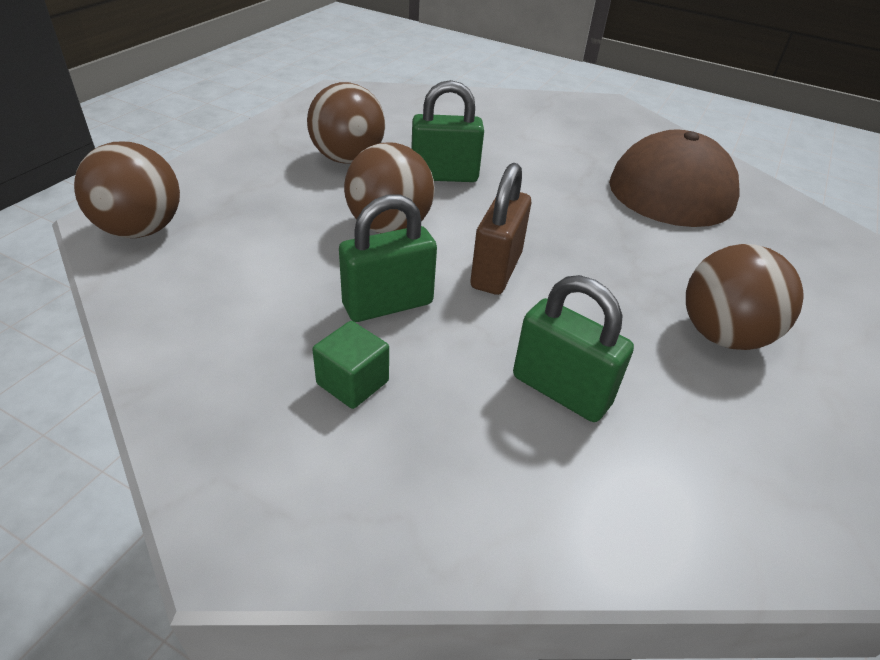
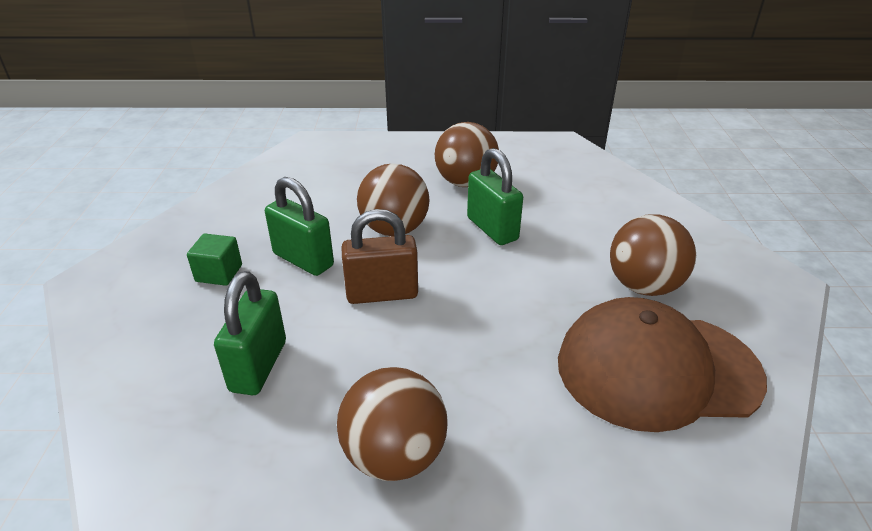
camera: 65 degrees right, 5 degrees down
(141, 230) = (310, 154): brown ball -> brown ball (643, 286)

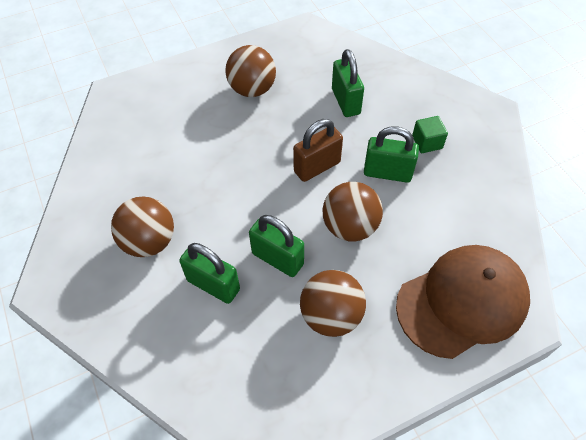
camera: 155 degrees right, 20 degrees up
(572, 230) = (213, 285): none -> green padlock
(656, 369) = (137, 177): brown cap -> brown cap (462, 301)

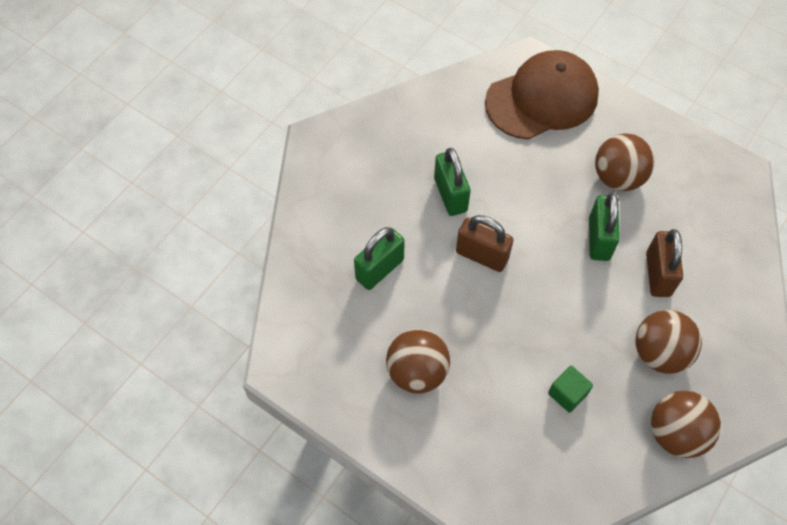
camera: 120 degrees left, 5 degrees up
(213, 285) = (658, 274): green padlock -> brown padlock
(350, 227) = (529, 199): brown ball -> brown ball (676, 433)
(427, 142) = (392, 177): green cube -> green cube (567, 394)
(462, 301) = (542, 98): brown cap -> brown cap turned 120 degrees clockwise

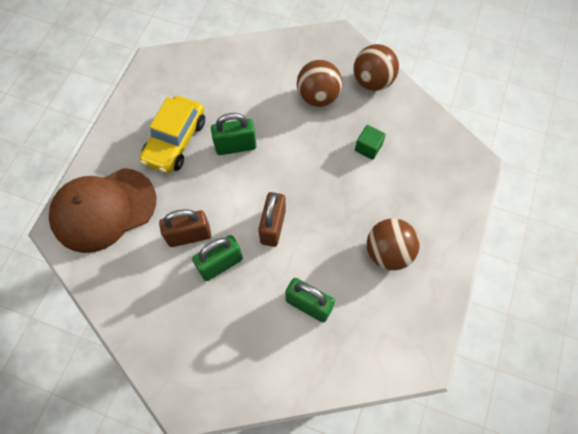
camera: 105 degrees left, 5 degrees up
(542, 98) = (103, 209): brown cap -> brown cap turned 75 degrees counterclockwise
(618, 177) = (175, 141): brown ball -> yellow car
(658, 274) = (256, 105): brown padlock -> brown padlock (189, 235)

